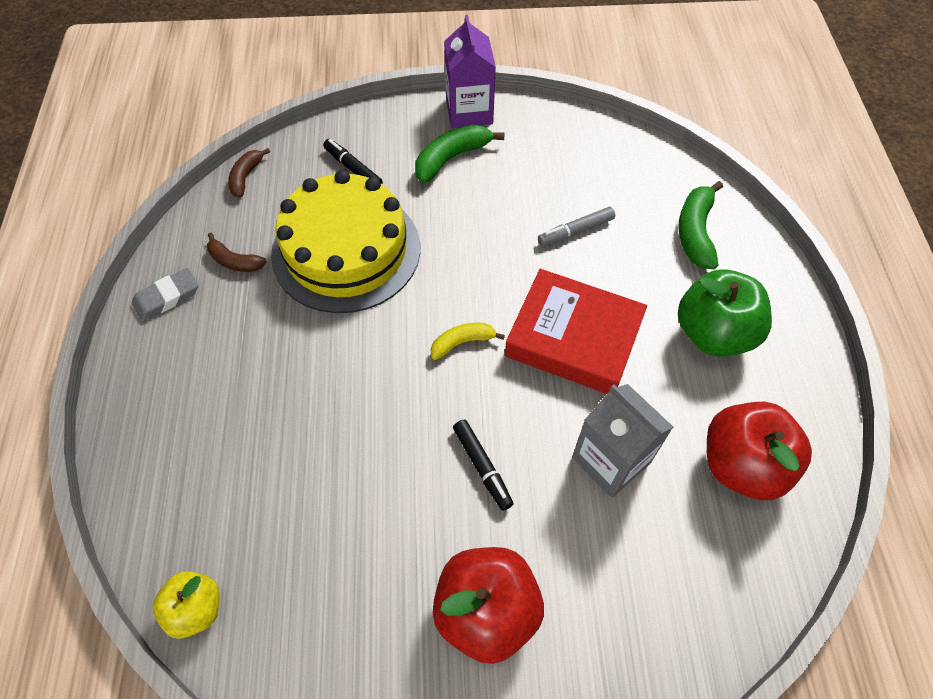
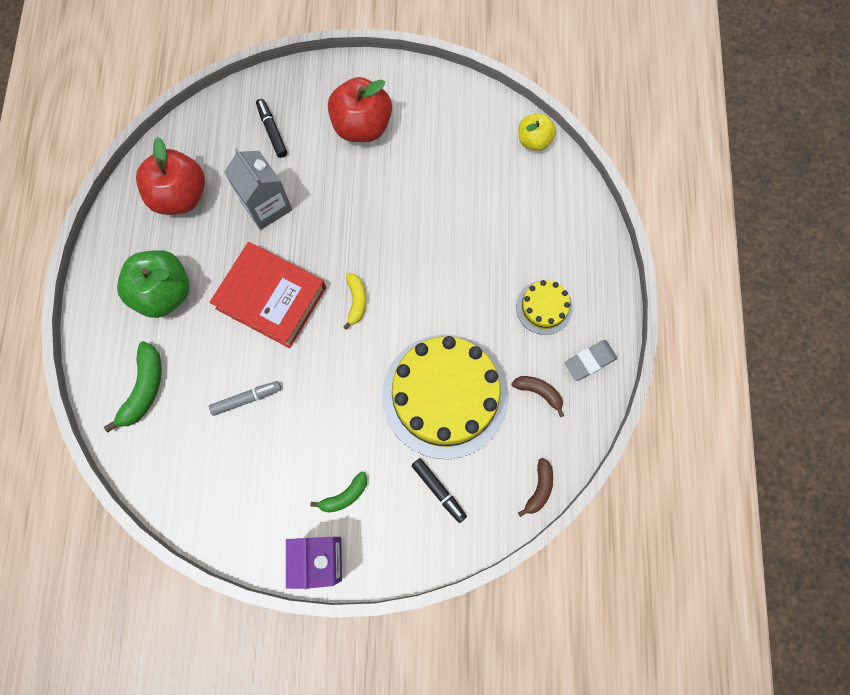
camera: 175 degrees left, 15 degrees up
(215, 354) = (544, 307): none -> yellow cake
(451, 158) = (344, 496): green banana -> green banana, size x0.63
(462, 342) = (356, 301): yellow banana -> yellow banana turned 75 degrees counterclockwise
(482, 467) = (353, 208): black marker -> black marker (272, 131)

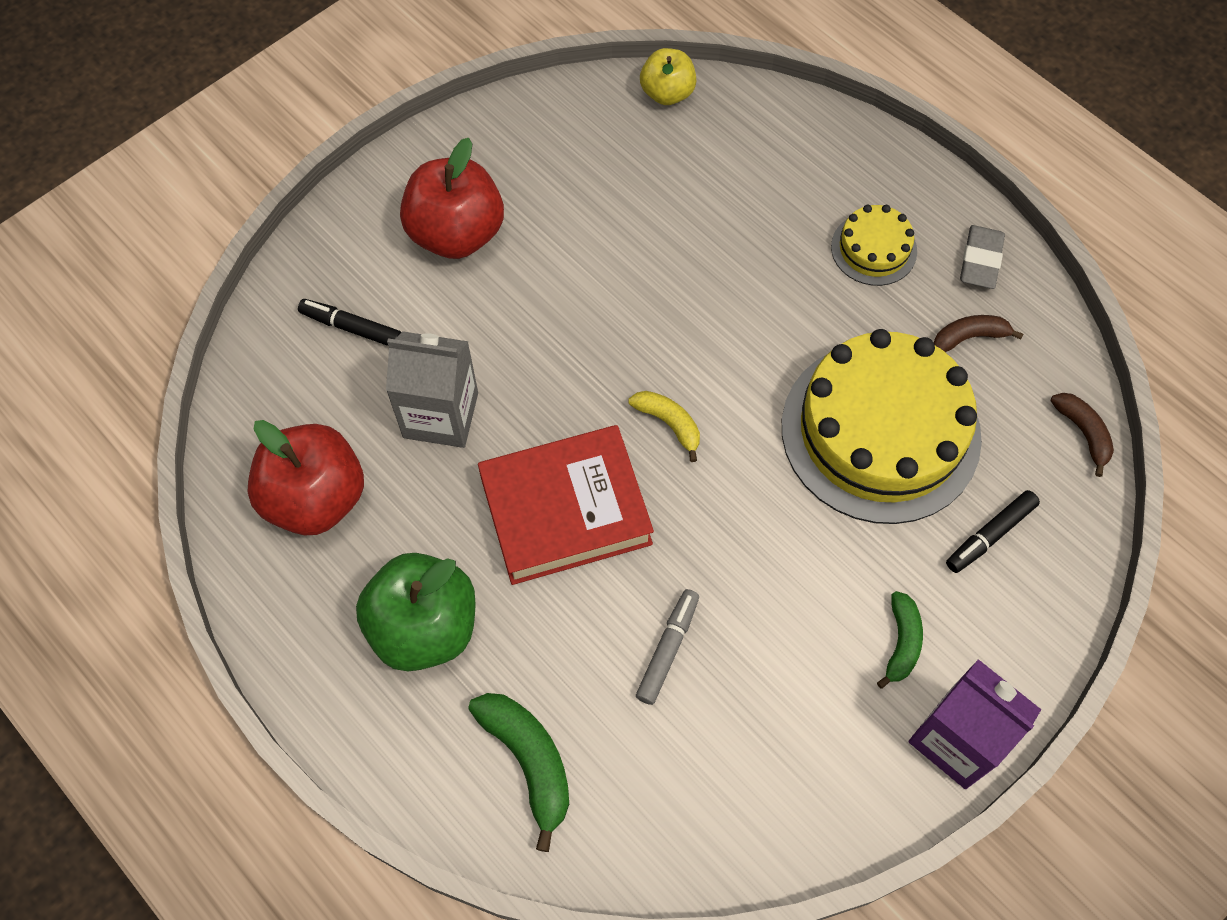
camera: 45 degrees left, 10 degrees down
(439, 490) = (990, 535): black marker -> black marker turned 135 degrees clockwise

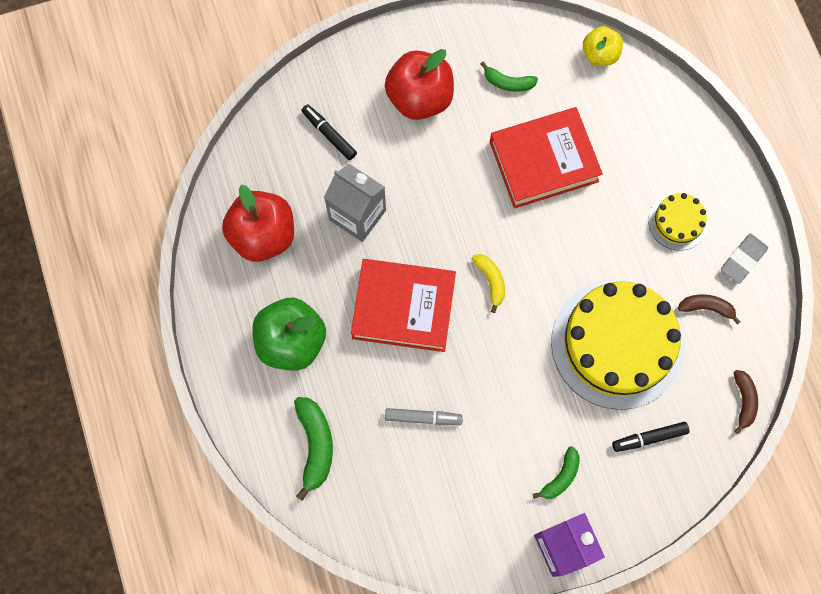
camera: 25 degrees right, 10 degrees up
(565, 170) = (508, 82): none -> green banana
(661, 246) = (543, 161): none -> red book
(667, 649) = (423, 418): grey marker -> grey marker turned 45 degrees clockwise

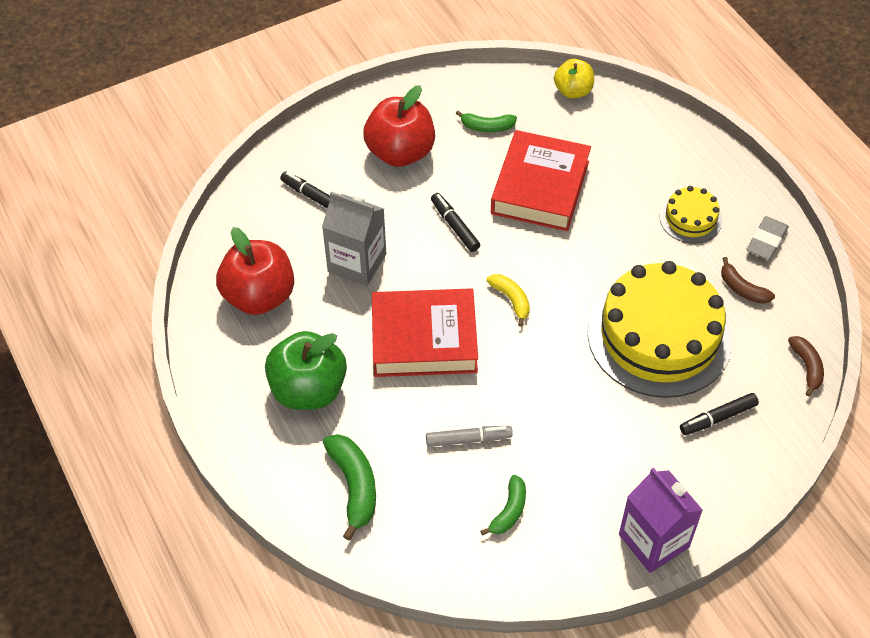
camera: 10 degrees left, 20 degrees down
(455, 191) = (454, 226): none -> black marker
(543, 161) = (540, 187): red book -> red book turned 45 degrees counterclockwise
(561, 477) = (633, 471): green banana -> green banana (509, 511)
(706, 307) = (742, 289): brown banana -> brown banana turned 135 degrees counterclockwise

